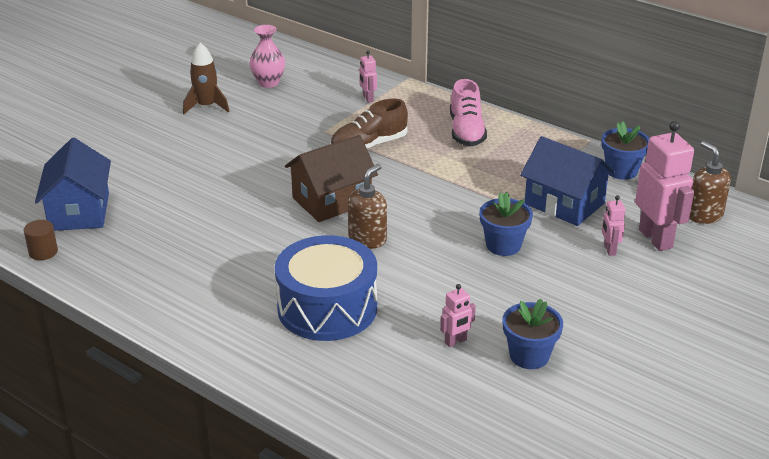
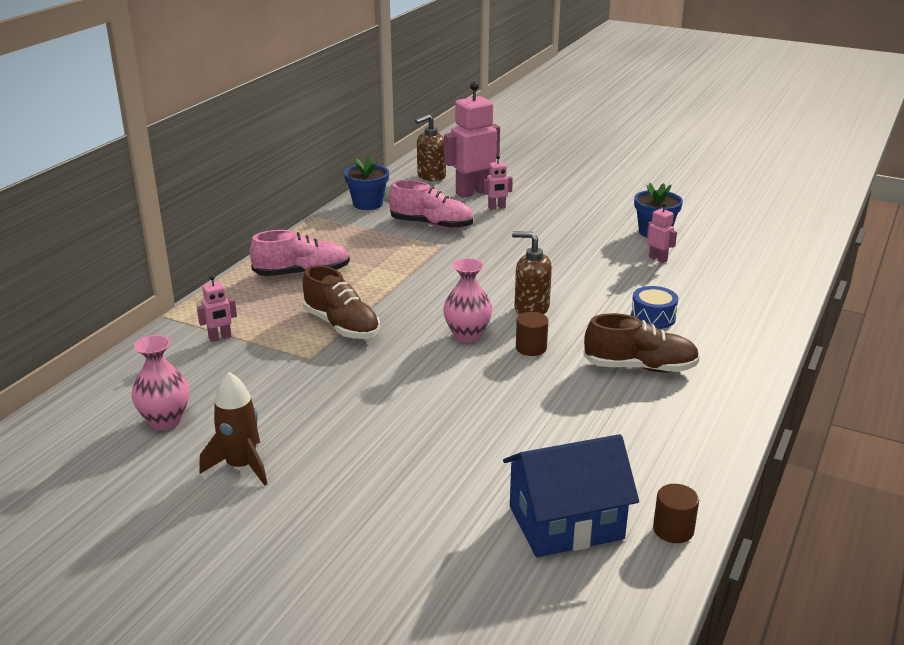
camera: 100 degrees left, 5 degrees down
(244, 281) = (640, 367): none -> brown shoe
(299, 229) = (531, 348): none -> brown cylinder
(327, 308) = (653, 317): blue drum -> blue drum, size x0.45
(332, 200) = (467, 335): brown house -> pink vase
(503, 245) = (510, 247): blue flower pot -> none
(564, 203) = (431, 225): blue house -> pink shoe

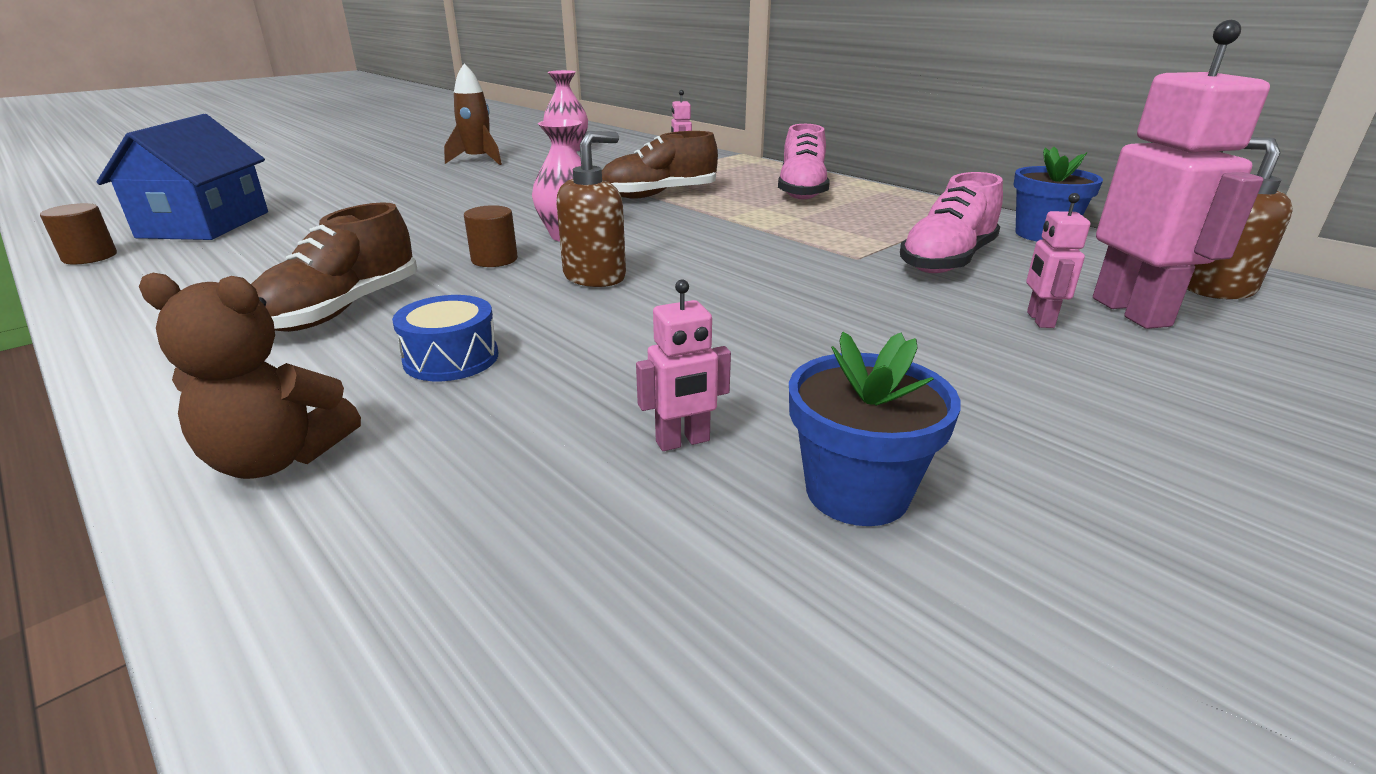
camera: 110 degrees right, 0 degrees up
(748, 323) = (277, 458): none -> brown teddy bear

